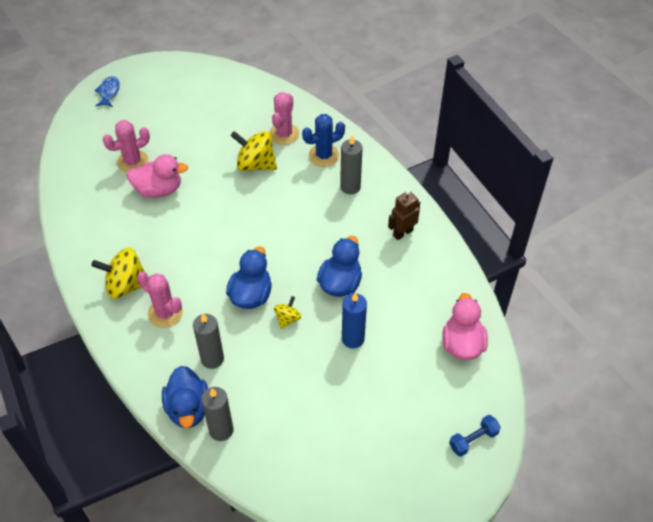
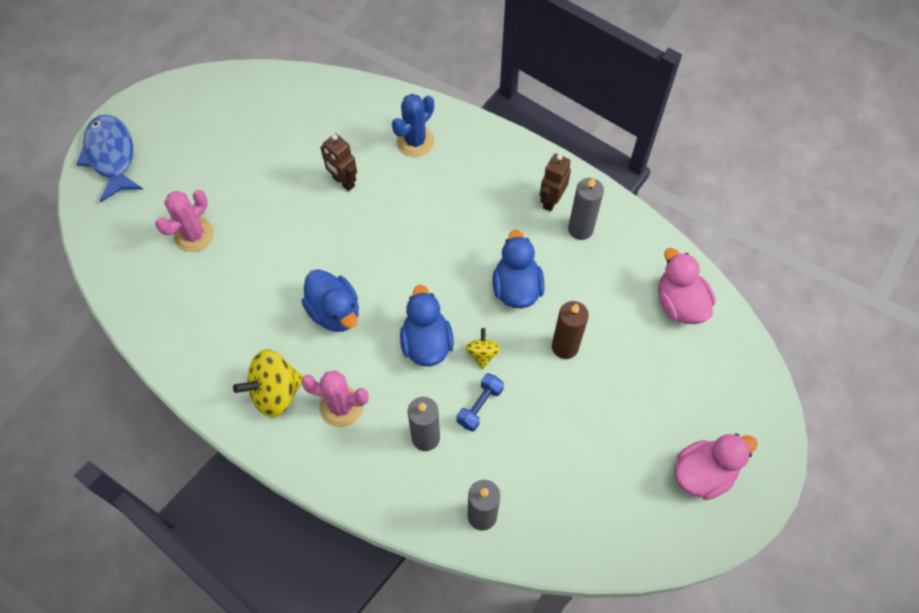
camera: 25 degrees left, 10 degrees up
(109, 92) = (111, 156): blue fish -> blue fish, size x1.83
(159, 190) = (246, 258): pink duck -> pink duck (703, 473)
(188, 408) = (431, 508): blue duck -> blue duck (334, 312)
(255, 164) = (343, 182): yellow spinning top -> brown robot
(284, 134) = (355, 131): pink cactus -> none
(350, 187) = (465, 168): grey candle -> grey candle (580, 229)
(353, 339) = (565, 347): blue candle -> brown candle
(473, 440) = (745, 405): blue dumbbell -> blue dumbbell (480, 406)

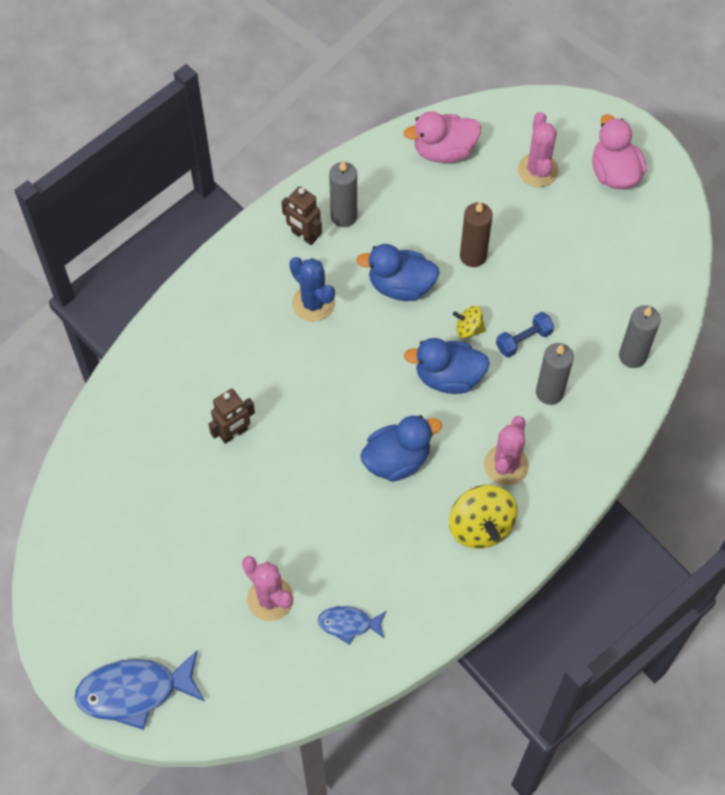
camera: 80 degrees left, 0 degrees up
(174, 297) = (348, 624): none -> blue fish
(415, 141) = (196, 353): blue cactus -> blue cactus (313, 303)
(480, 406) = (523, 340): blue dumbbell -> blue dumbbell turned 75 degrees counterclockwise
(683, 395) = (537, 170): none -> pink cactus

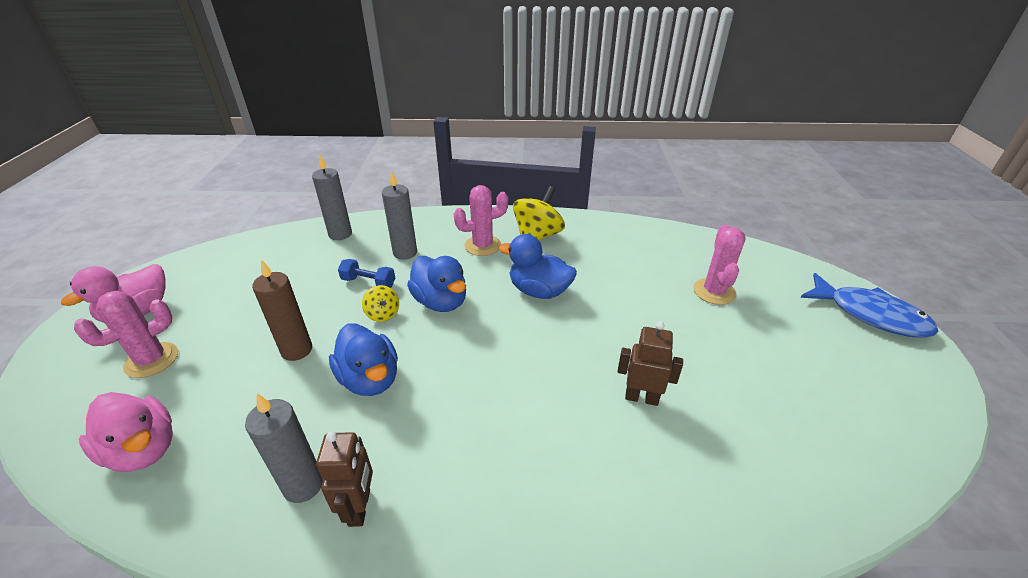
camera: 130 degrees left, 25 degrees down
(313, 303) = (447, 433): blue cactus -> none
(348, 624) = (671, 252): blue fish -> none

